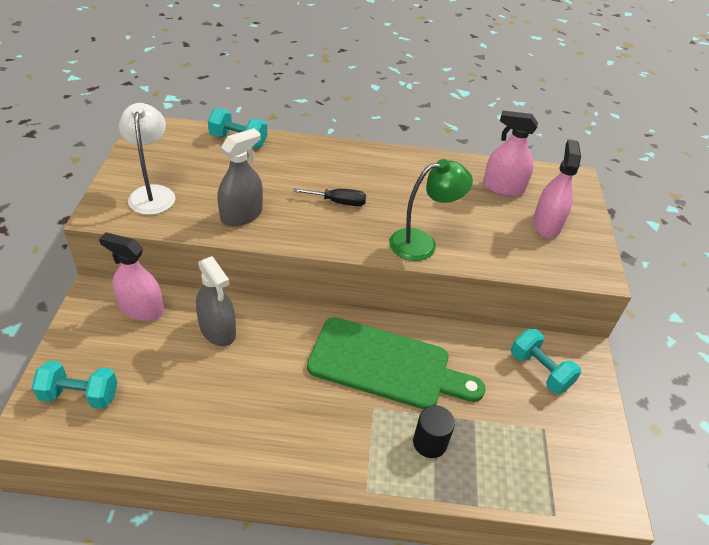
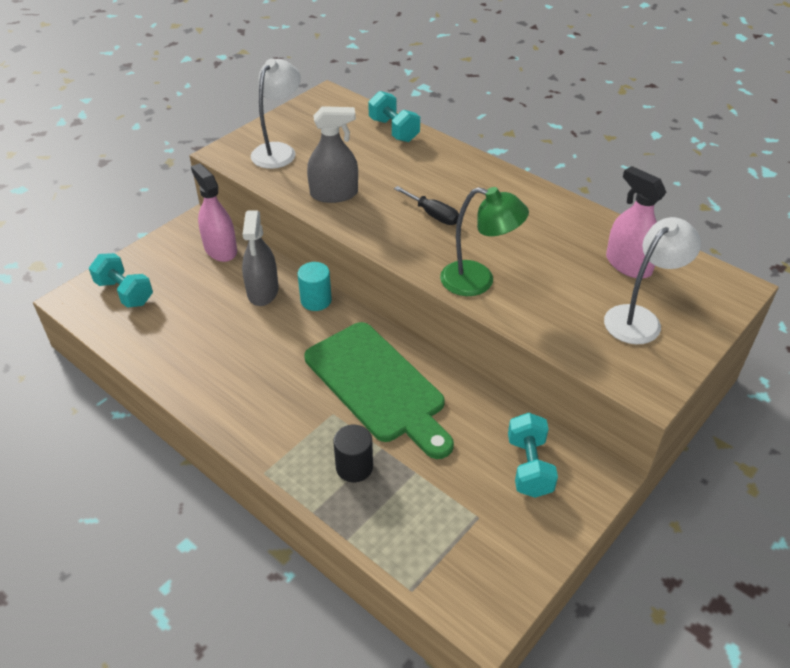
camera: 40 degrees right, 0 degrees up
(272, 317) = (316, 300): none -> turquoise cylinder
(546, 225) = (640, 318): pink spray bottle -> white lamp

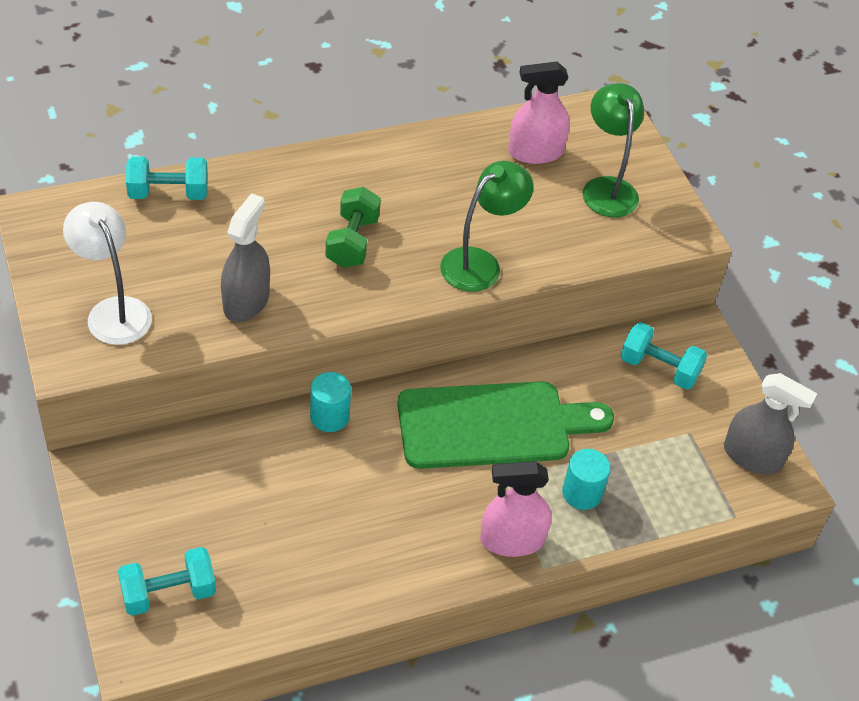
camera: 65 degrees left, 5 degrees up
(220, 249) = (165, 466): pink spray bottle -> pink spray bottle (512, 540)
(263, 291) = (276, 457): grey spray bottle -> grey spray bottle (752, 456)
(354, 467) = (582, 493): black cylinder -> turquoise cylinder
(433, 215) = (352, 242): black screwdriver -> green dumbbell
(640, 318) = (607, 188): white lamp -> green lamp

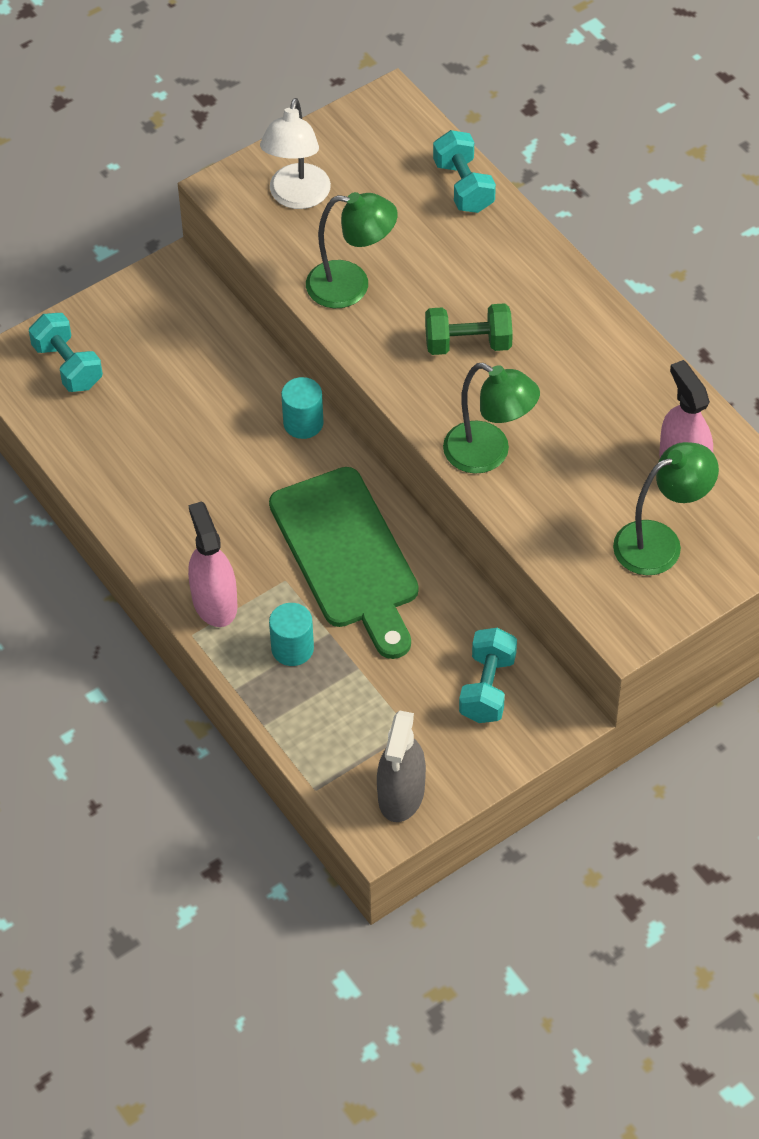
camera: 80 degrees right, 5 degrees up
(113, 311) = (297, 197): white lamp -> white lamp turned 150 degrees clockwise
(246, 301) = (351, 286): grey spray bottle -> green lamp

